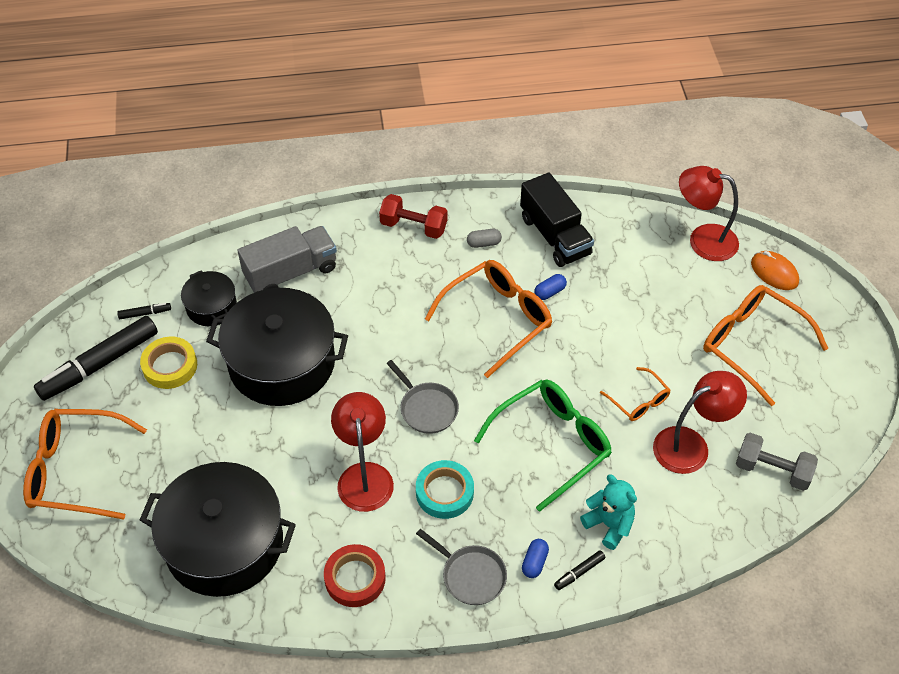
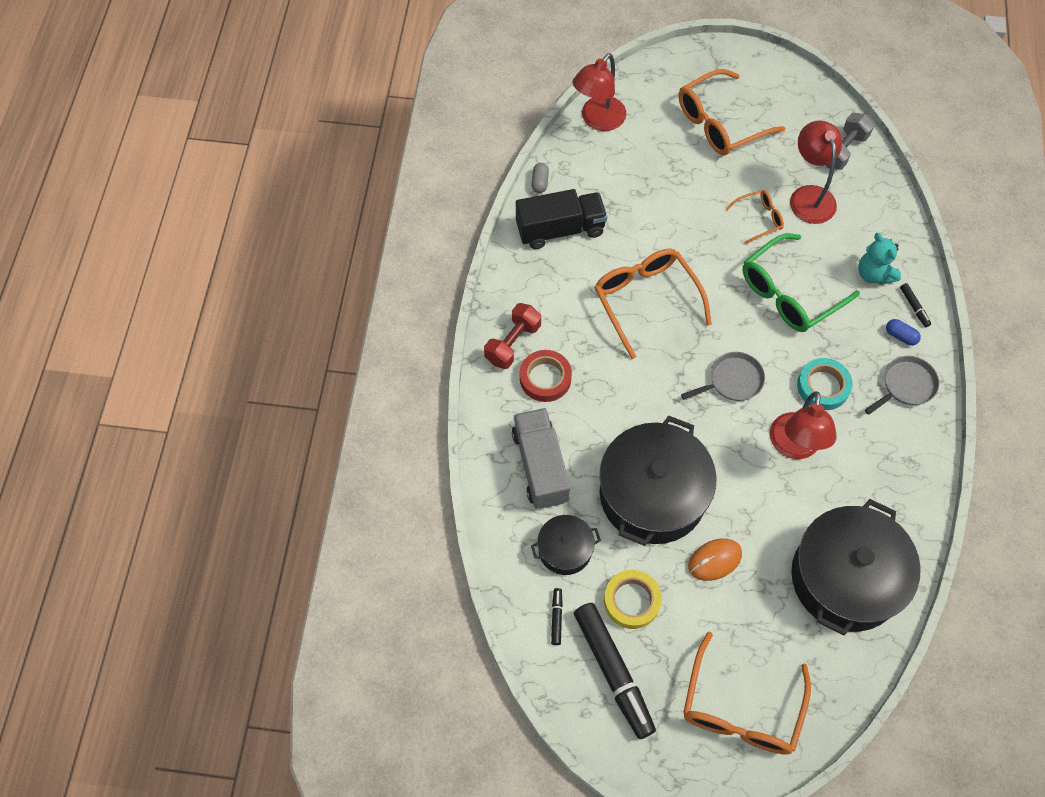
camera: 75 degrees left, 10 degrees up
(355, 578) = (896, 475): red tape -> red tape (545, 378)
(364, 475) = (794, 447): red lamp -> red lamp turned 90 degrees counterclockwise
(483, 243) = (552, 289): grey capsule -> grey capsule (540, 182)
(550, 292) = (625, 251): blue capsule -> none
(552, 444) = (789, 293): green glasses -> green glasses turned 105 degrees counterclockwise
(609, 524) = (874, 274): turquoise teddy bear -> turquoise teddy bear turned 90 degrees counterclockwise
(774, 272) = (648, 83): orange mouse -> orange mouse (714, 560)

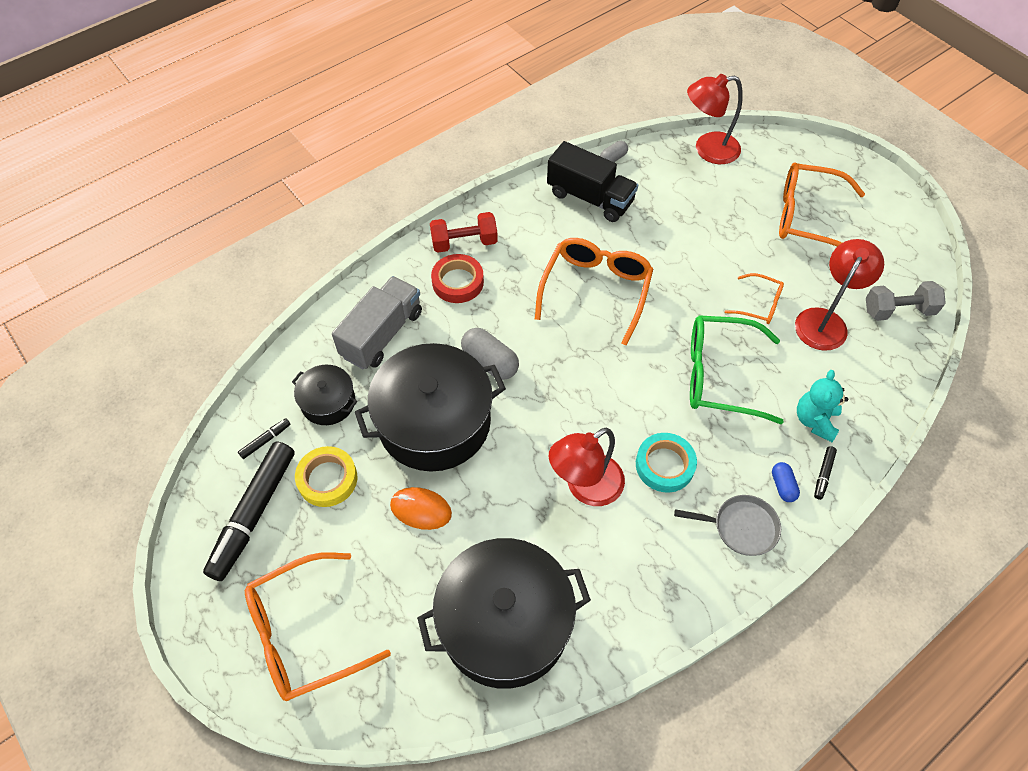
camera: 45 degrees right, 5 degrees down
(638, 417) = (490, 362): none -> grey capsule
(732, 381) = (594, 398): grey pan -> none

